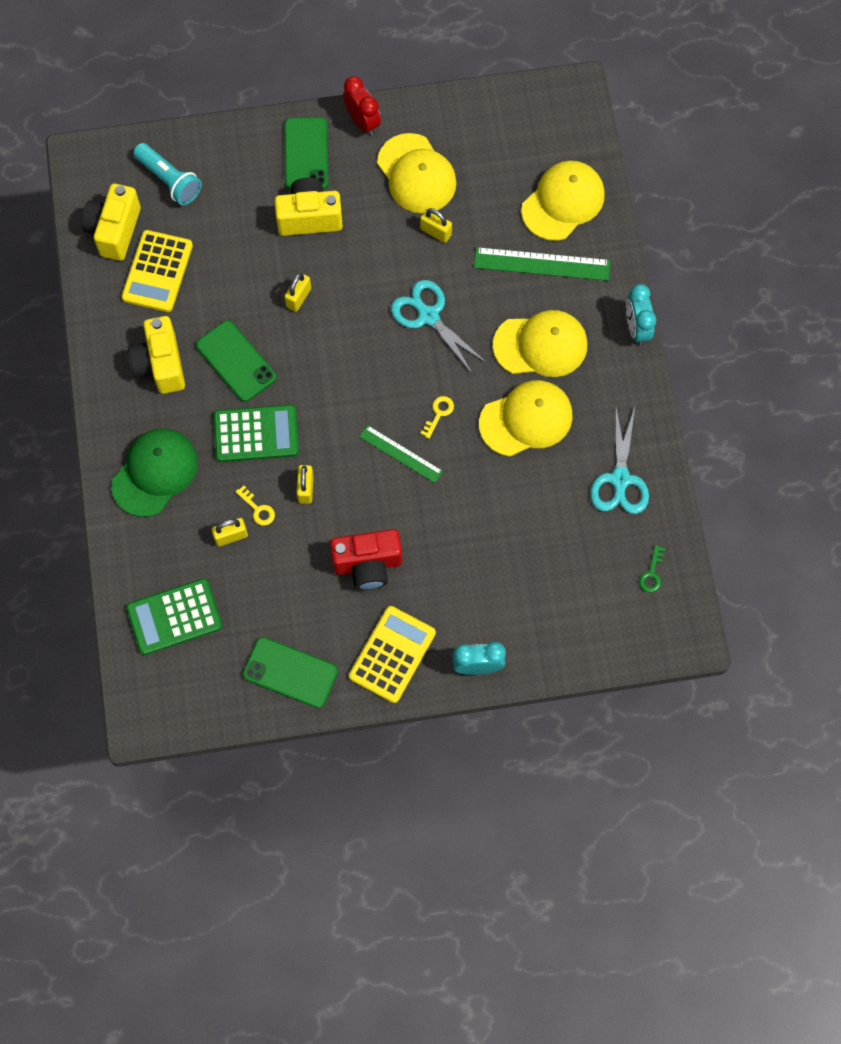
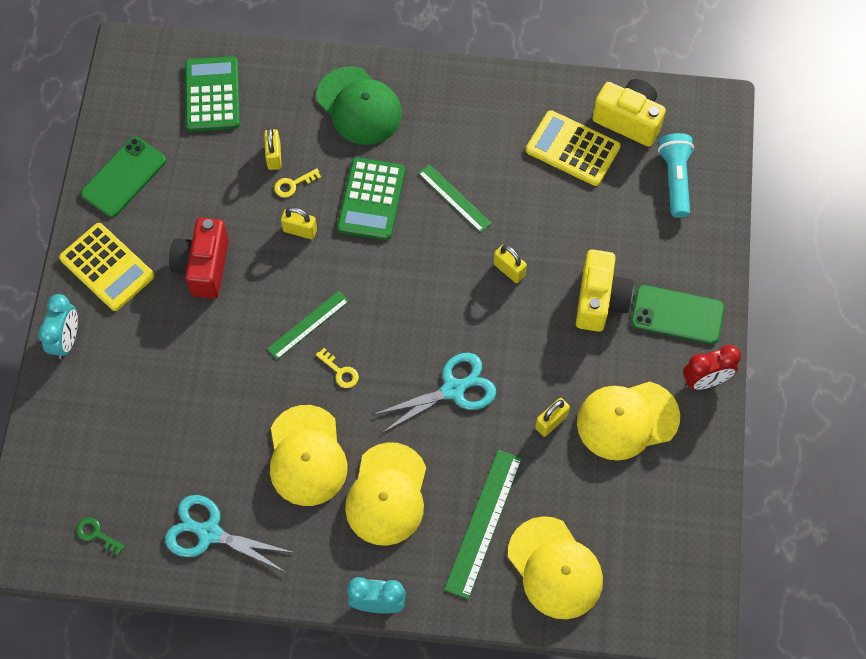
camera: 105 degrees right, 5 degrees down
(160, 364) = (470, 132): yellow camera -> none
(169, 180) = (675, 179): turquoise flashlight -> turquoise flashlight turned 120 degrees clockwise
(236, 361) = (454, 198): green phone -> green ruler

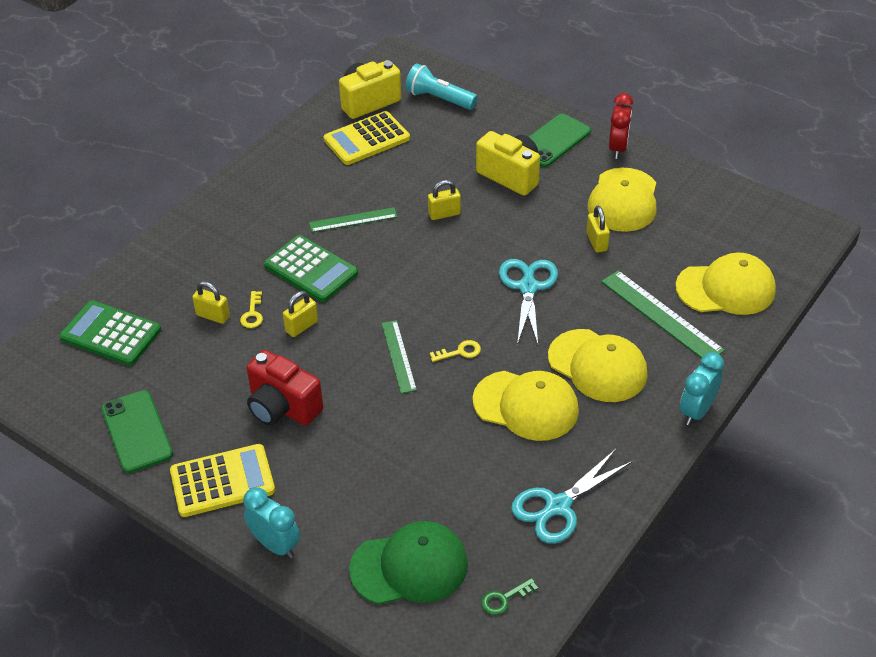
camera: 60 degrees left, 20 degrees down
(359, 106) = (215, 243): green cap -> green cap (409, 566)

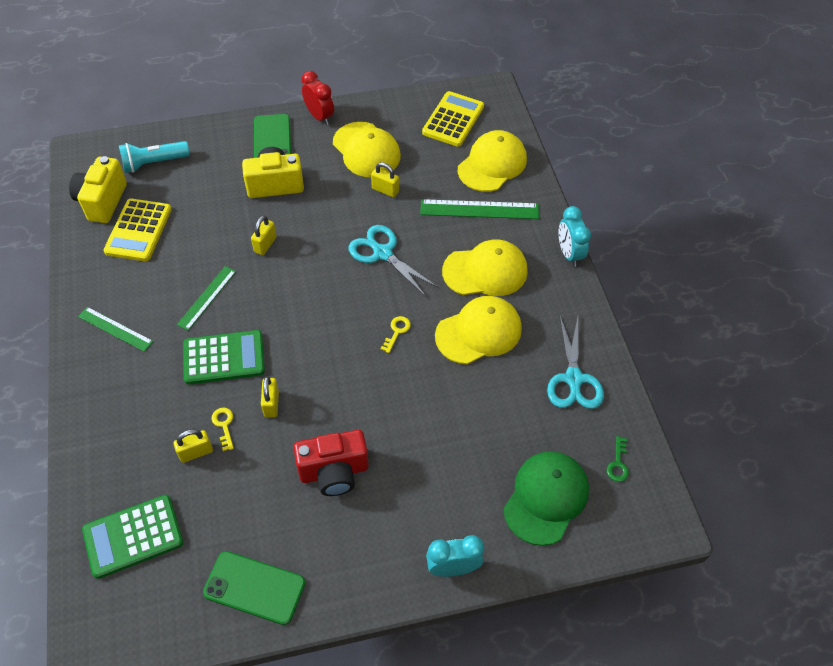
camera: 50 degrees left, 10 degrees up
(222, 481) = (362, 561): yellow calculator -> yellow calculator (453, 120)
(252, 314) = (224, 425): yellow key -> yellow key turned 150 degrees counterclockwise
(398, 356) = (363, 368): green ruler -> green ruler (115, 329)

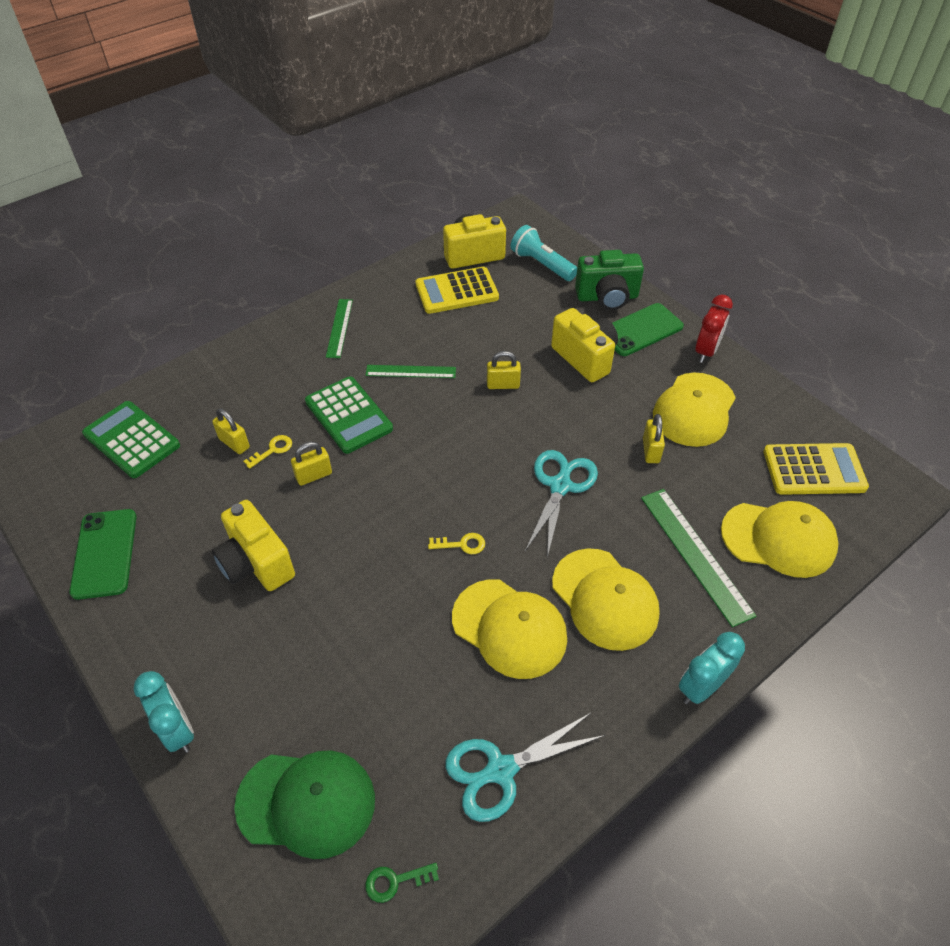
camera: 65 degrees right, 5 degrees down
(223, 142) = (607, 297): none -> green camera
(334, 472) = (256, 563): red camera -> yellow camera

